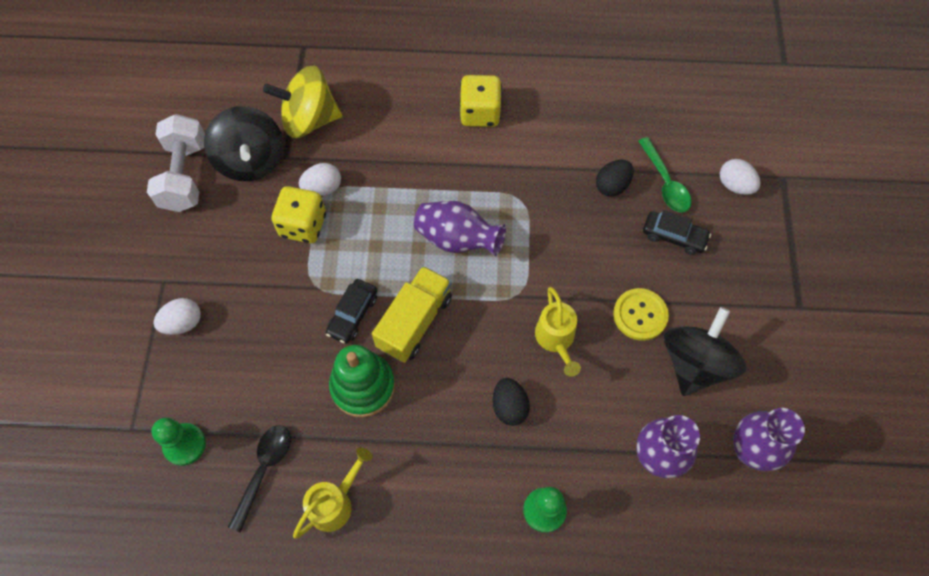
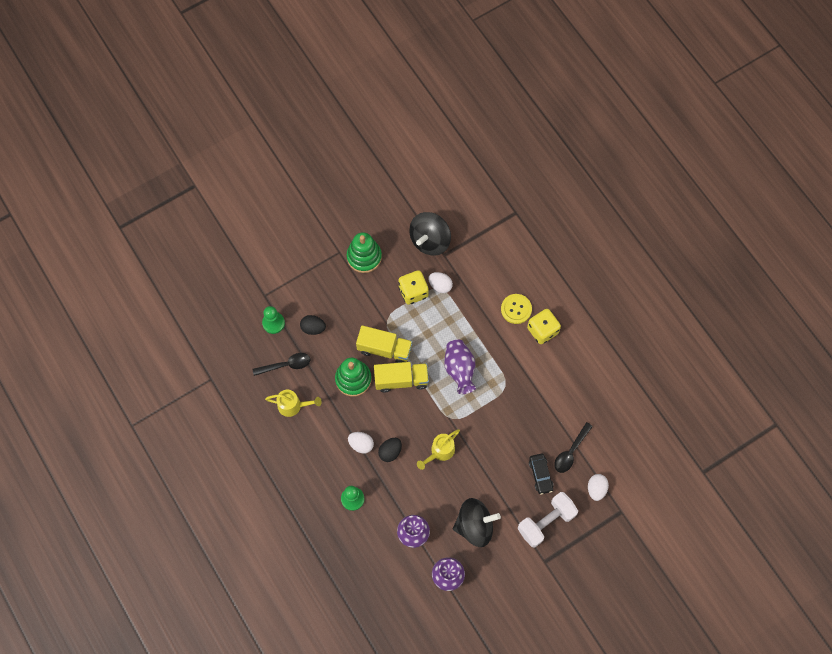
camera: 55 degrees right, 5 degrees up
(183, 323) = (326, 277): white egg -> white egg (361, 444)
(185, 176) = (398, 217): white dumbbell -> white dumbbell (546, 522)
(200, 254) = (364, 257): none -> green stacking toy
(309, 120) = (474, 250): yellow spinning top -> none
(353, 314) = (384, 349): black car -> yellow truck
(612, 186) = (548, 426): black egg -> black egg (313, 328)
(640, 315) = (482, 484): yellow button -> yellow button (516, 309)
(665, 183) = (570, 452): green spoon -> black spoon

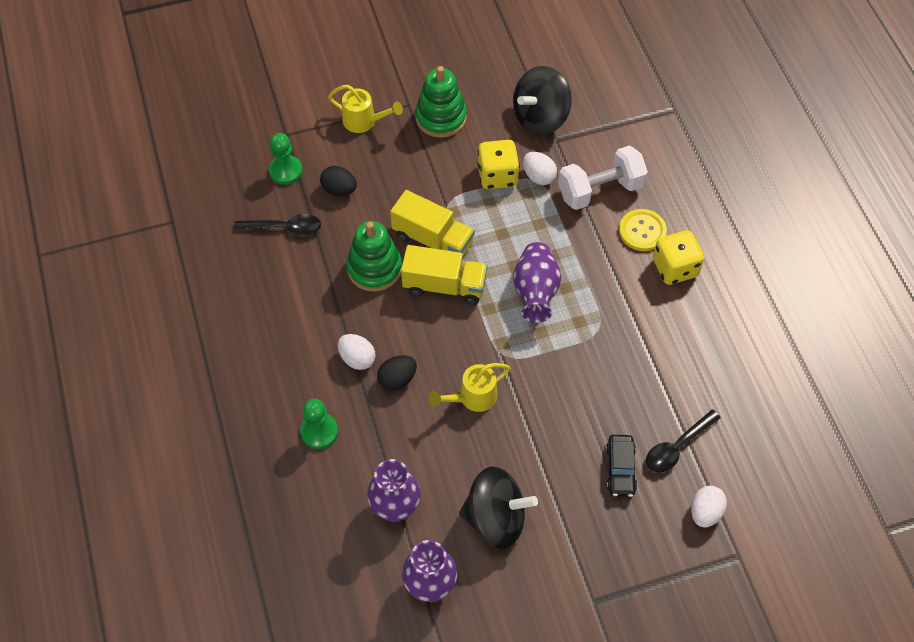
camera: 15 degrees right, 10 degrees down
(293, 406) = (275, 283): yellow watering can -> yellow watering can (364, 121)
(546, 522) = (611, 542): white dumbbell -> white dumbbell (600, 190)

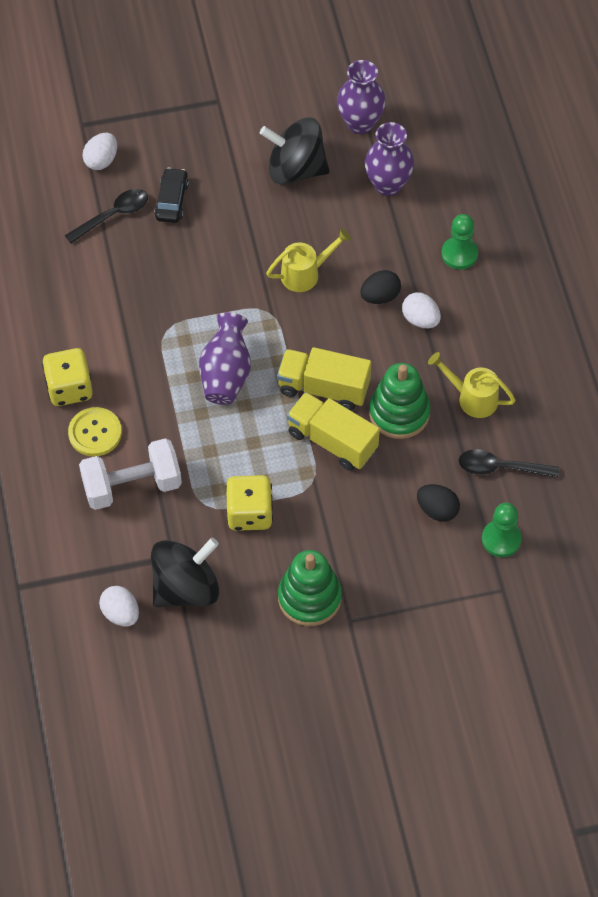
camera: 175 degrees left, 0 degrees up
(364, 121) = (405, 600): yellow watering can -> yellow watering can (472, 398)
(538, 176) = (201, 509): white egg -> white egg (121, 613)

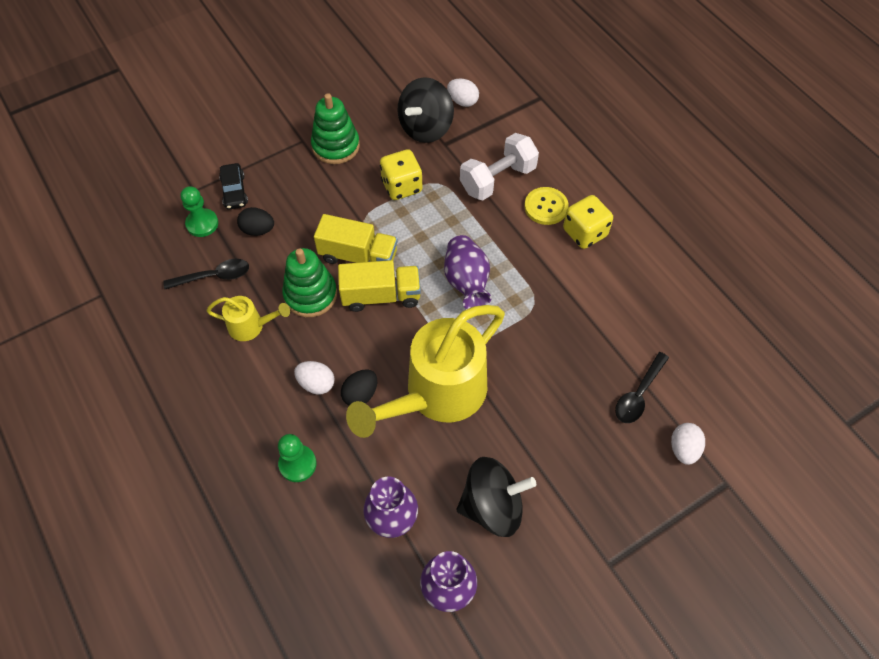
camera: 160 degrees right, 0 degrees up
(172, 201) = (594, 428): black car -> black car (234, 191)
(305, 274) = (437, 394): yellow watering can -> yellow watering can, size x2.19

